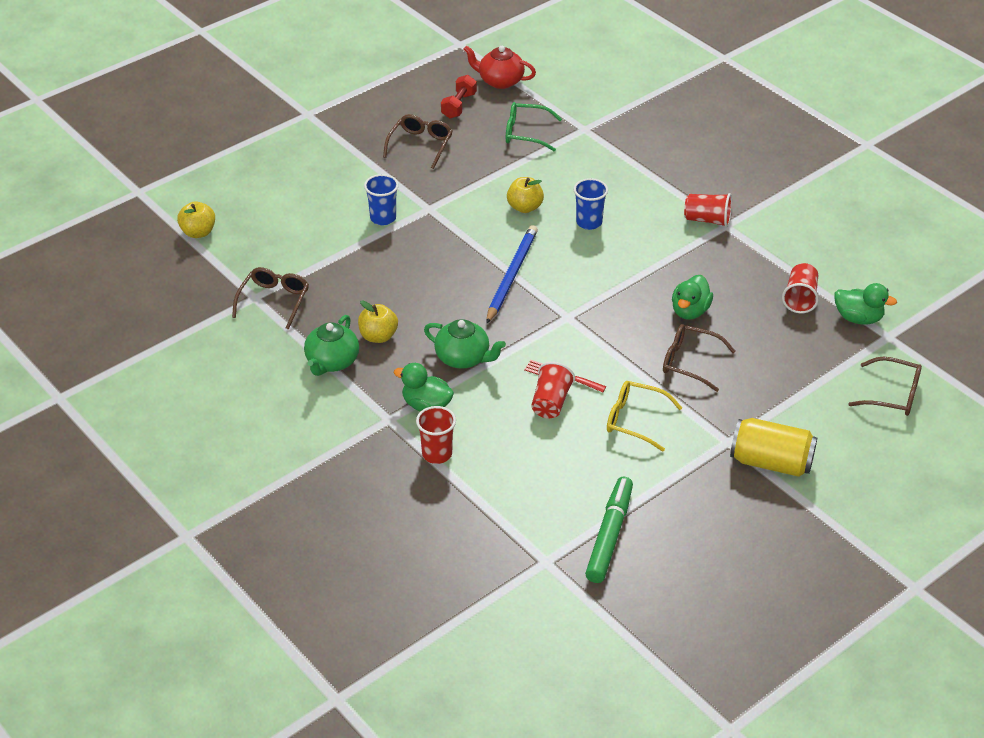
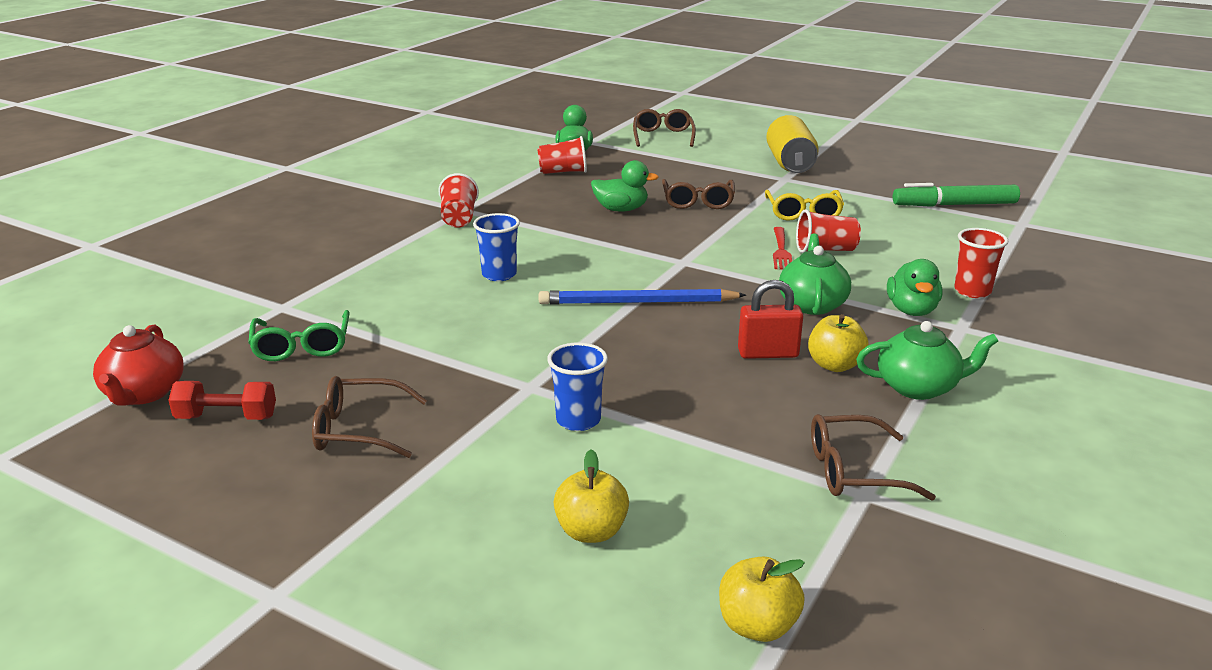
camera: 110 degrees left, 15 degrees down
(409, 312) = (768, 353): none -> red padlock
(525, 207) = (489, 317): yellow apple -> yellow apple (591, 531)

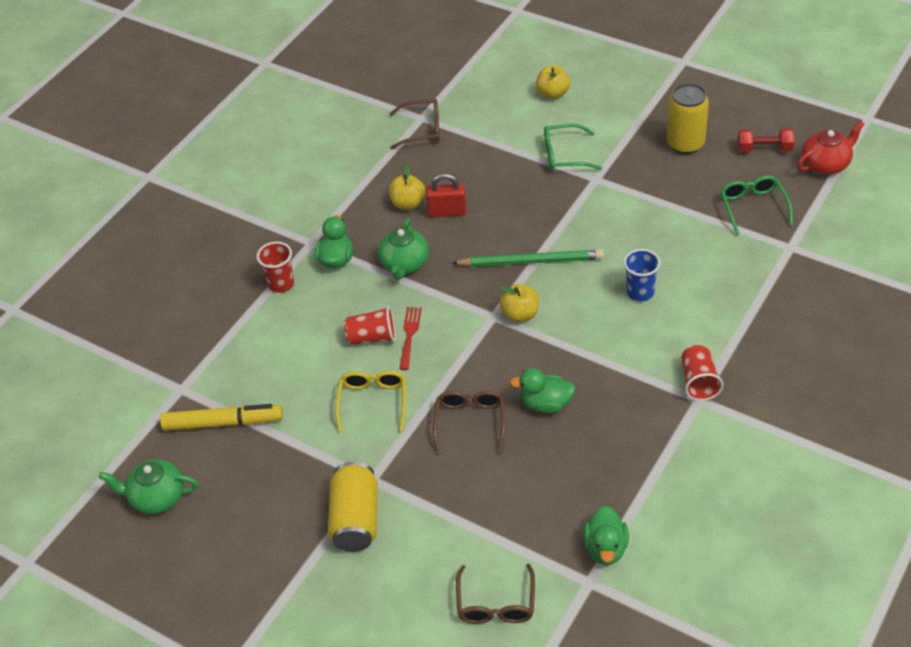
camera: 175 degrees left, 20 degrees up
(144, 393) = (826, 164): red teapot -> red teapot turned 60 degrees clockwise
(359, 430) = (685, 144): brown glasses -> yellow can
(563, 172) = (612, 489): red cup -> none
(578, 420) = (564, 155): blue cup -> green glasses
(637, 302) = (531, 261): blue pencil -> green pencil
(757, 626) = (484, 59): yellow apple -> yellow apple (520, 314)
(918, 387) = (364, 187): green teapot -> green teapot (156, 497)
(954, 205) = (223, 423): green marker -> yellow marker

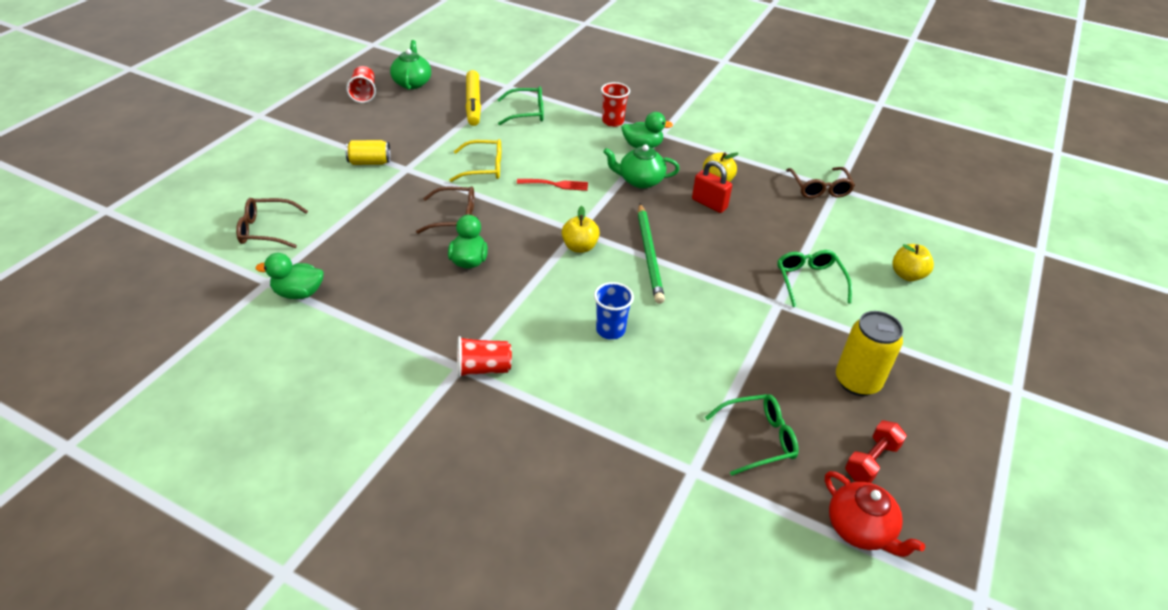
camera: 80 degrees right, 5 degrees down
(251, 366) = (527, 112): none -> green glasses
(355, 519) = (369, 162): yellow can -> yellow can, size x0.65
(372, 337) = (553, 166): red cup -> red cup (364, 94)
(447, 212) = (709, 204): red padlock -> red padlock turned 45 degrees counterclockwise
(764, 149) = (871, 461): red dumbbell -> red dumbbell turned 45 degrees clockwise

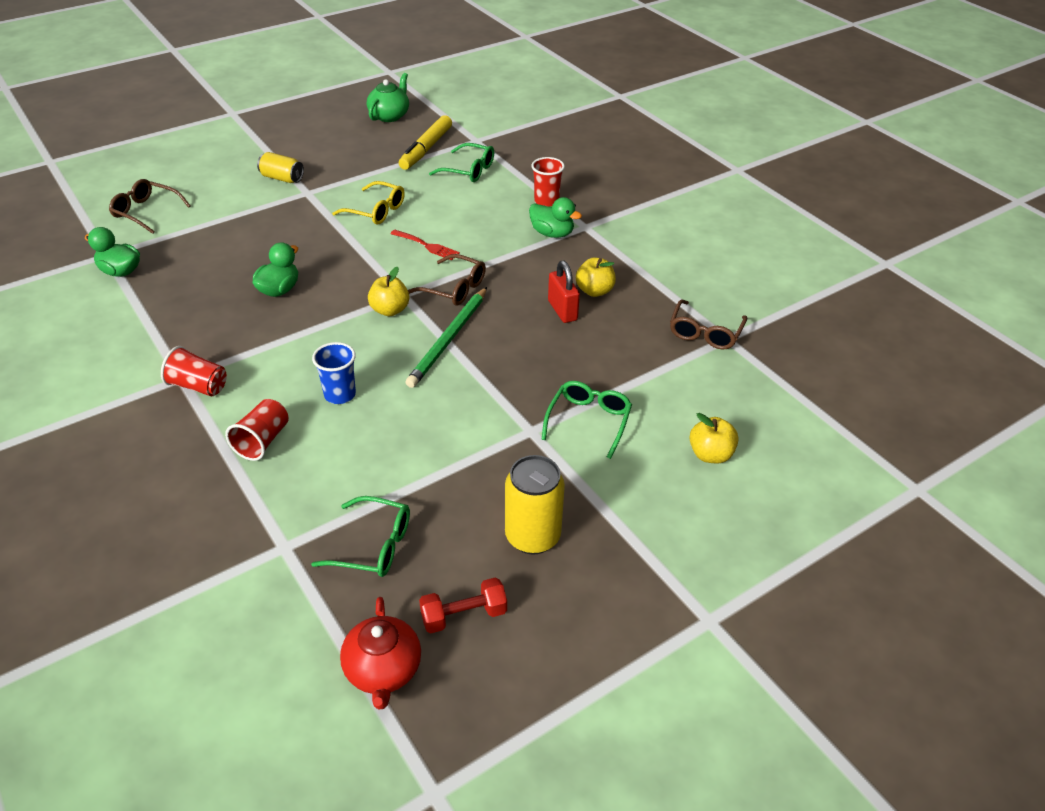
camera: 30 degrees right, 0 degrees up
(364, 94) = (337, 116): red cup -> red cup (262, 441)
(454, 217) = (305, 248): brown glasses -> brown glasses (454, 288)
(640, 181) = (514, 266): green teapot -> none

